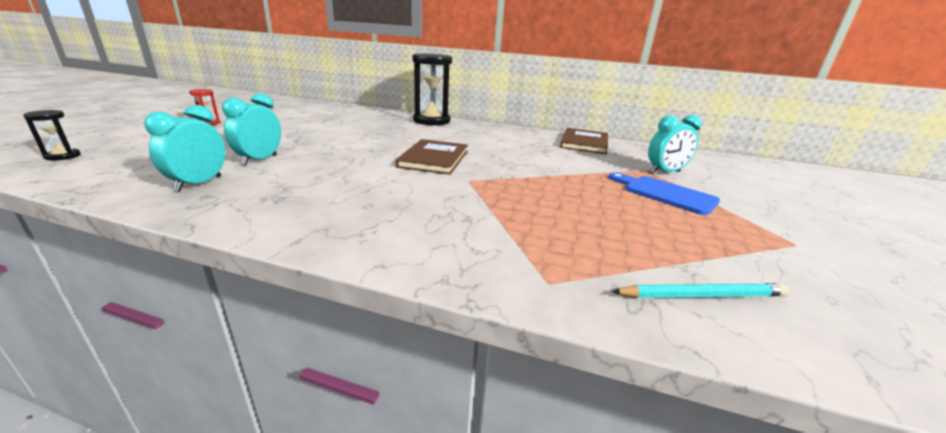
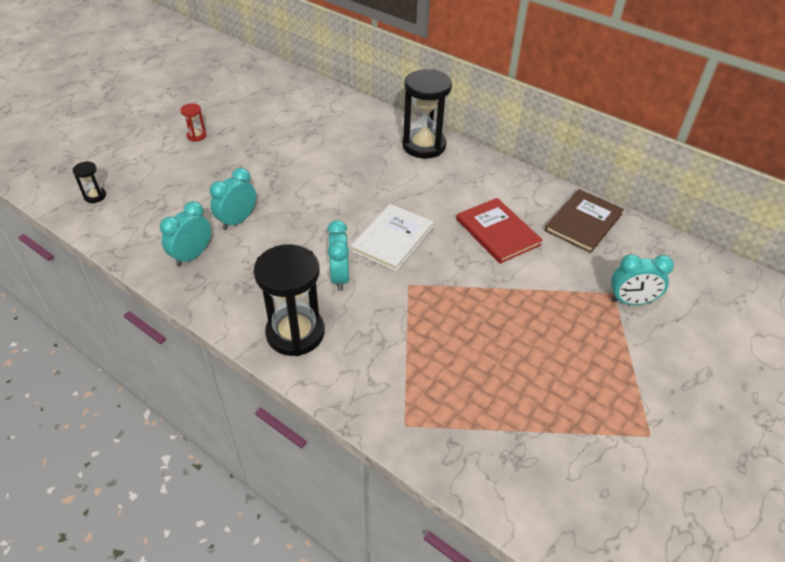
camera: 20 degrees right, 20 degrees up
(355, 224) = (295, 333): none -> black hourglass
(392, 182) = (339, 277): none -> turquoise clock
(434, 159) = (392, 238): brown book -> white book
(524, 150) = (497, 232): none -> red book
(665, 194) = (593, 340): blue cutting board -> none
(702, 295) = (505, 463): turquoise pencil -> none

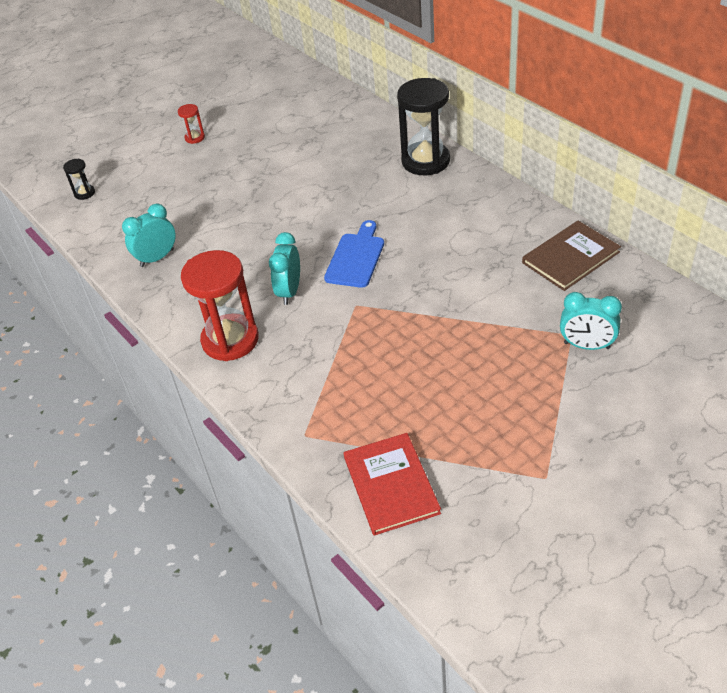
camera: 20 degrees right, 0 degrees up
(237, 221) = (209, 227): turquoise clock -> none
(295, 333) = (230, 340): black hourglass -> red hourglass
(392, 238) = (356, 258): white book -> blue cutting board
(497, 232) = (470, 260): red book -> red book (391, 485)

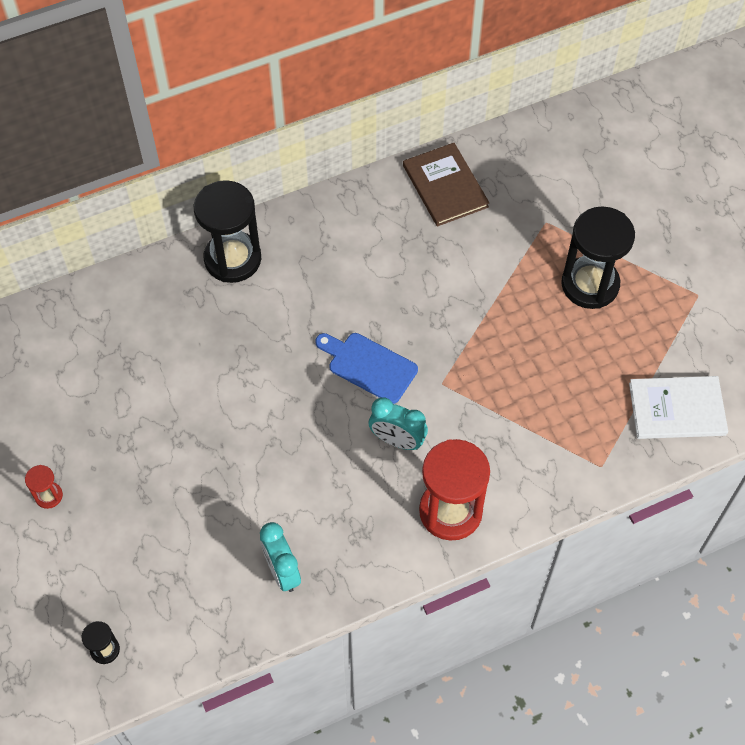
camera: 80 degrees left, 15 degrees up
(391, 485) = (677, 409): red book -> white book
(512, 383) = (590, 284): none -> black hourglass
(586, 345) = (563, 215): turquoise clock -> none

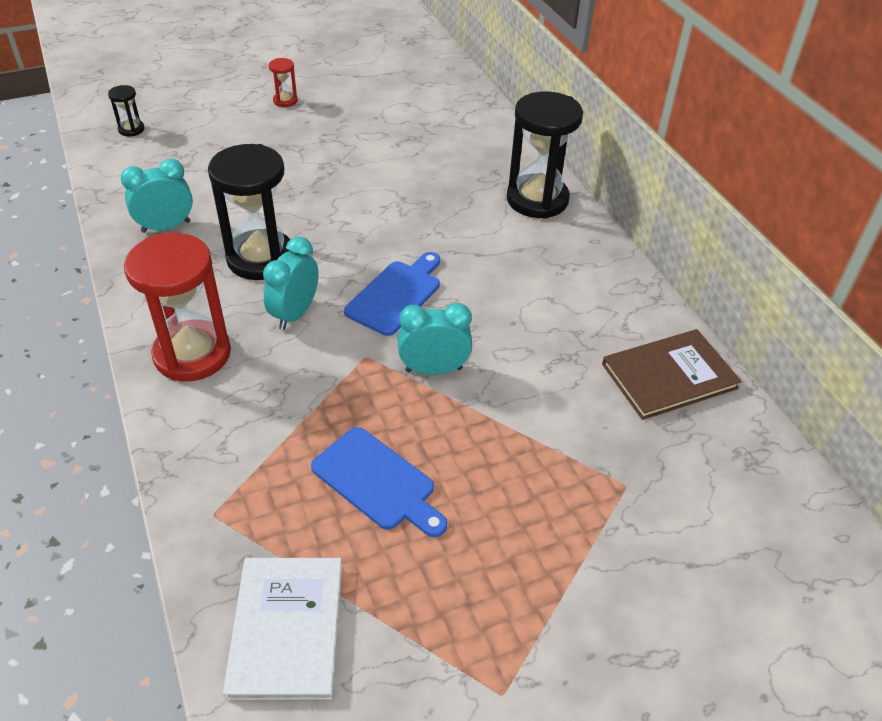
camera: 90 degrees right, 15 degrees down
(452, 336) = (433, 369): none -> turquoise clock
(561, 367) = (377, 481): none -> blue cutting board
(590, 284) = (517, 531): black hourglass -> black hourglass (261, 258)

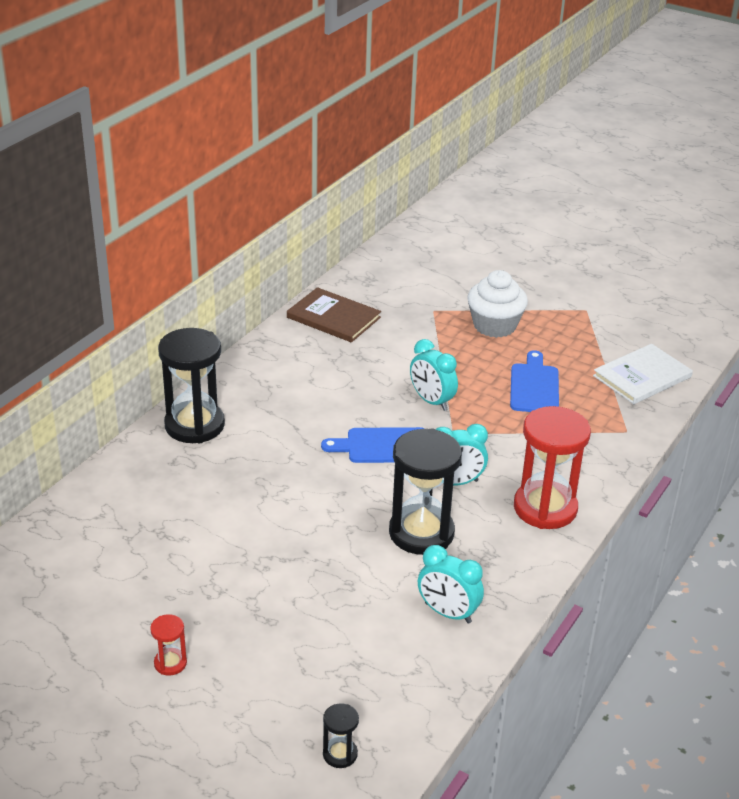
camera: 125 degrees left, 10 degrees down
(541, 532) = (494, 325): none -> white cupcake

